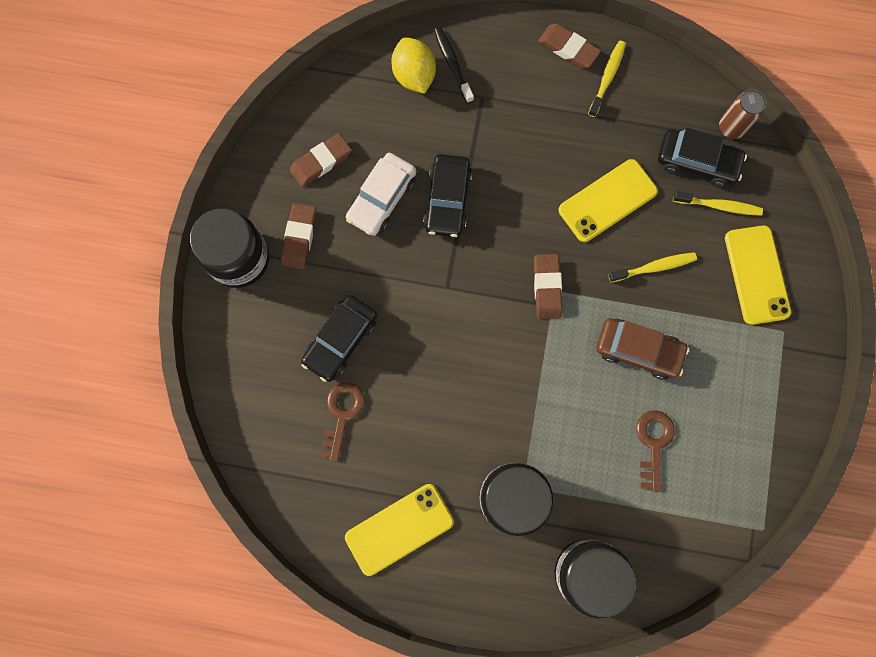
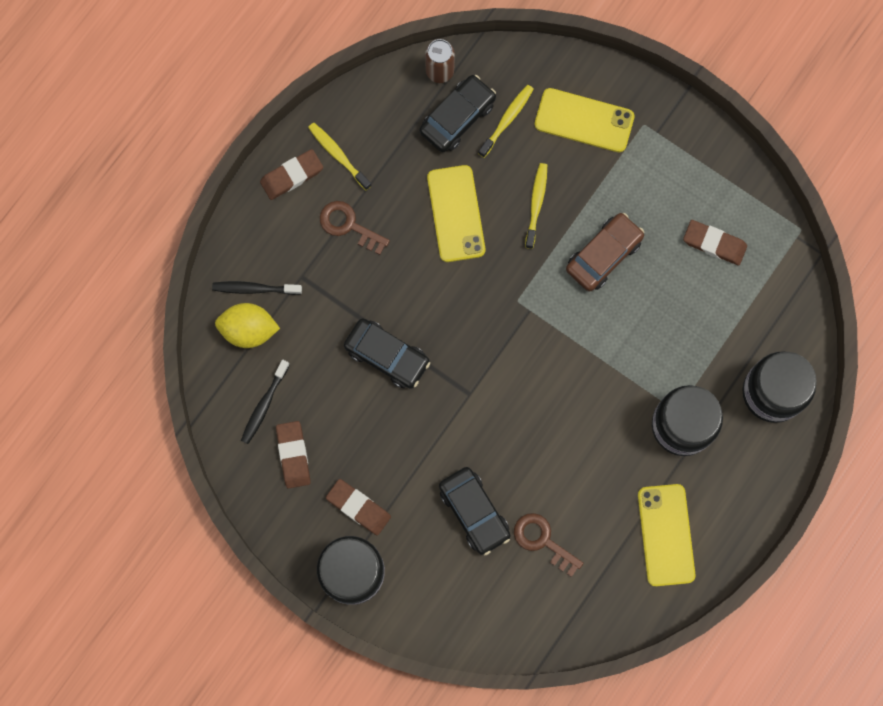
camera: 65 degrees left, 0 degrees up
(354, 118) = (264, 405): none -> black toothbrush
(382, 198) = (357, 415): white car -> none
(547, 287) = (511, 306): brown eraser -> brown eraser (714, 243)
(653, 443) = (689, 283): brown key -> brown key (348, 225)

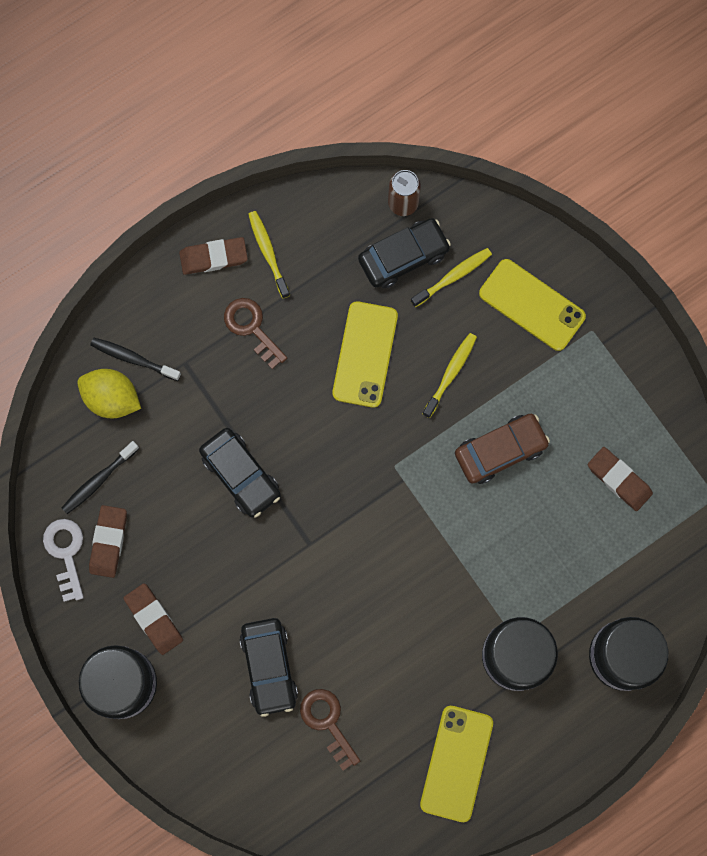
camera: 20 degrees right, 0 degrees up
(259, 478) = (66, 553): none -> white key

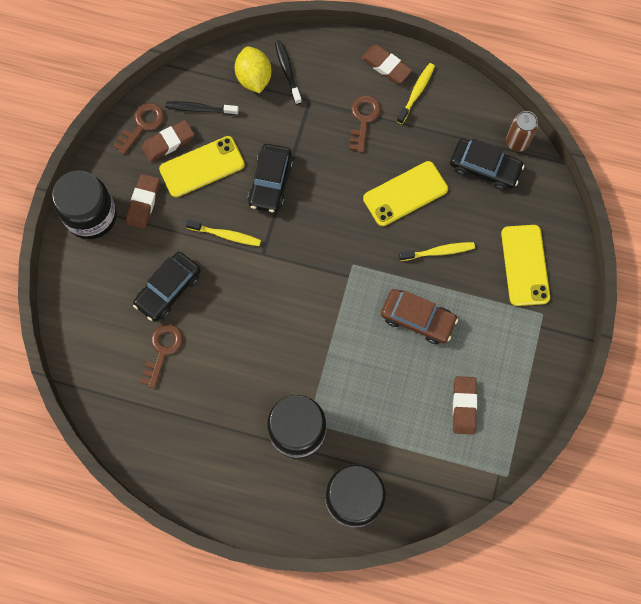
camera: 50 degrees right, 5 degrees down
(66, 553) = (142, 125): white key -> brown key
(453, 276) = (499, 206): yellow toothbrush -> yellow toothbrush (226, 235)
(456, 763) = (200, 448): yellow phone -> yellow phone (202, 167)

